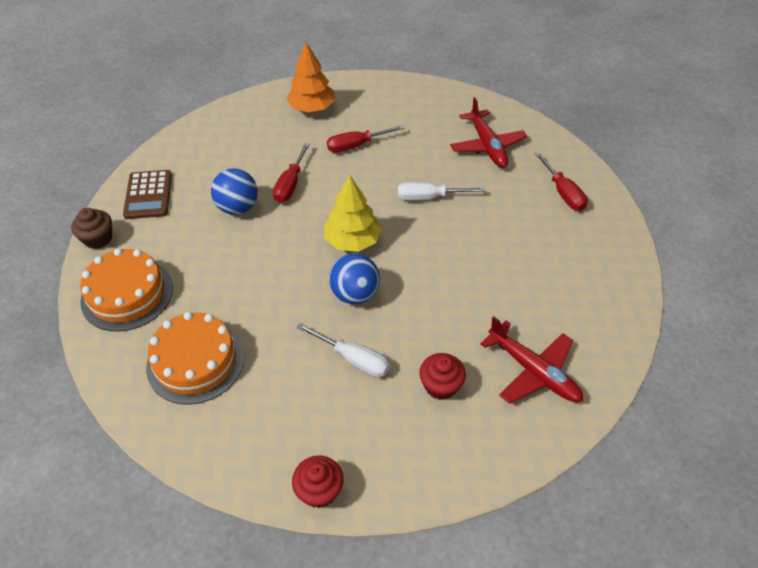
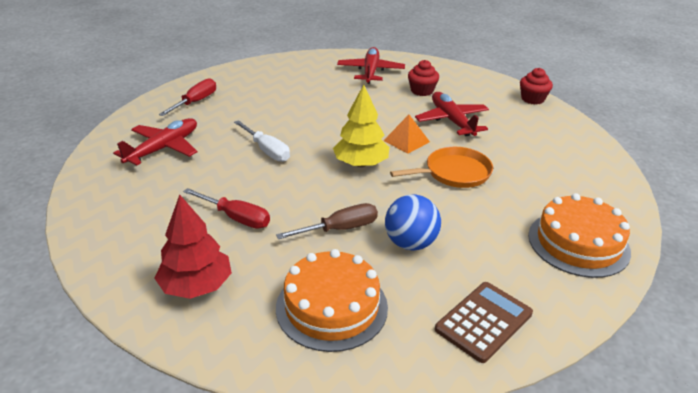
camera: 130 degrees left, 15 degrees down
(98, 239) = (576, 312): brown cupcake -> none
(195, 361) = (554, 174): orange cake -> orange cake (331, 307)
(276, 290) = (454, 173): none -> orange pan
(290, 184) = (340, 229): red screwdriver -> brown screwdriver
(312, 108) = (196, 286): orange tree -> red tree
(353, 359) = (452, 121): white screwdriver -> red plane
(355, 294) = (406, 141): blue ball -> orange pyramid

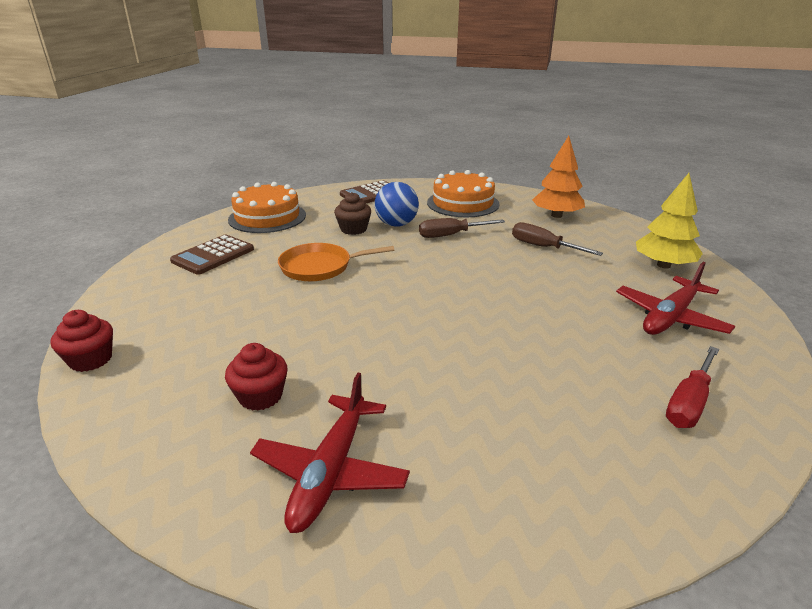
camera: 170 degrees left, 5 degrees down
(196, 286) = (556, 215): red tree -> orange tree
(236, 218) = (544, 247): red screwdriver -> brown screwdriver
(266, 150) = (531, 305): white screwdriver -> none
(361, 163) = (417, 282): yellow tree -> yellow tree (663, 265)
(406, 141) = (349, 304): orange pyramid -> none
(452, 121) = (264, 328): red plane -> none
(457, 229) = (353, 229): none -> brown cupcake
(564, 178) = (213, 255): none -> brown calculator

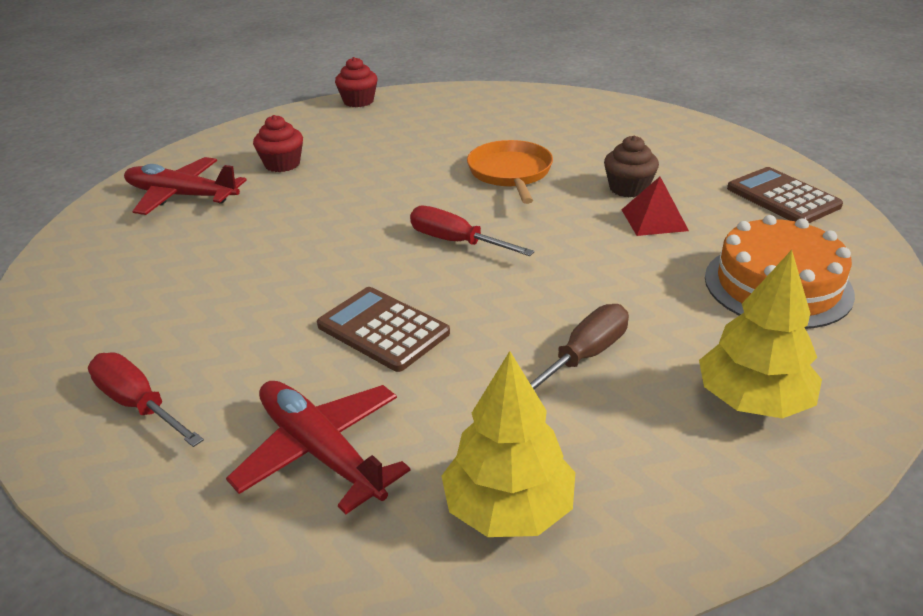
camera: 95 degrees right, 5 degrees up
(213, 255) = (540, 117): brown calculator -> brown calculator (383, 329)
(267, 217) = (656, 132): orange cake -> none
(396, 224) = (654, 220): blue ball -> red pyramid
(429, 285) = (456, 242): none -> red screwdriver
(451, 235) = (621, 265): brown screwdriver -> none
(556, 215) = (752, 400): orange tree -> yellow tree

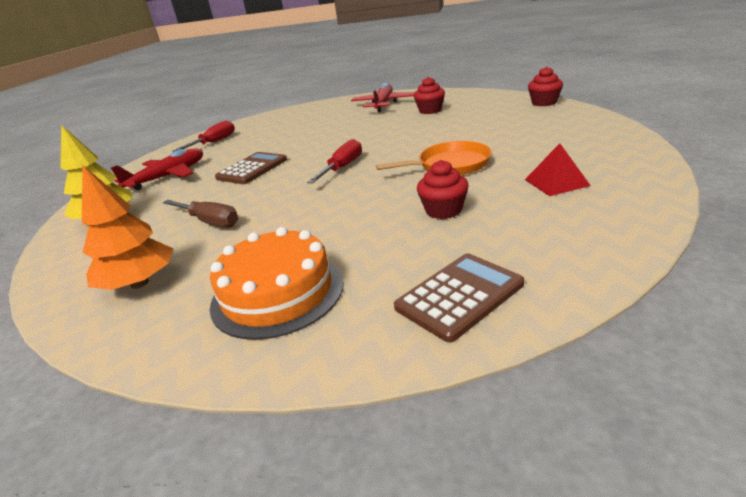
camera: 85 degrees right, 5 degrees down
(628, 188) = (443, 210): brown cupcake -> red cupcake
(654, 220) = (387, 227): red pyramid -> red pyramid (556, 182)
(752, 400) = (139, 283): yellow tree -> orange tree

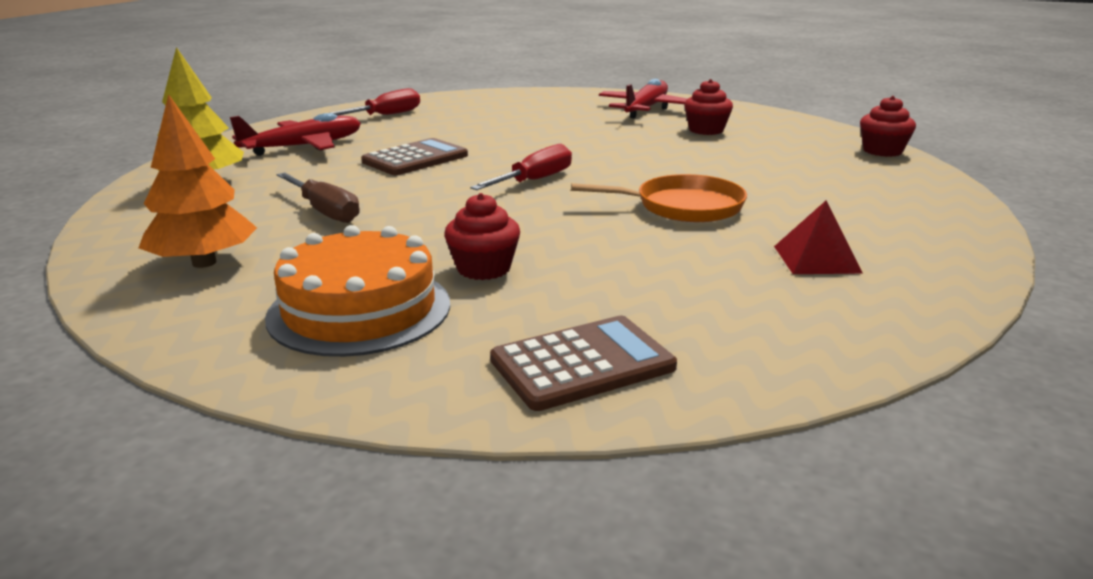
camera: 10 degrees right, 5 degrees down
(443, 210) = (633, 261): red cupcake -> red cupcake (484, 268)

